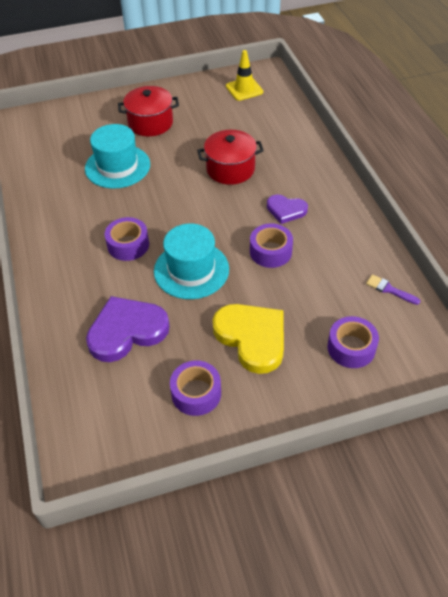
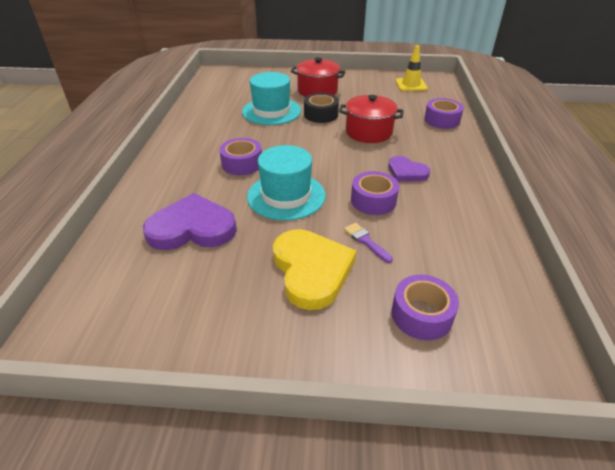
camera: 20 degrees right, 10 degrees down
(171, 157) = (321, 114): none -> black tape
(196, 393) = (219, 305): purple tape -> purple tape (442, 120)
(389, 289) = (493, 268): purple brush -> purple brush (366, 241)

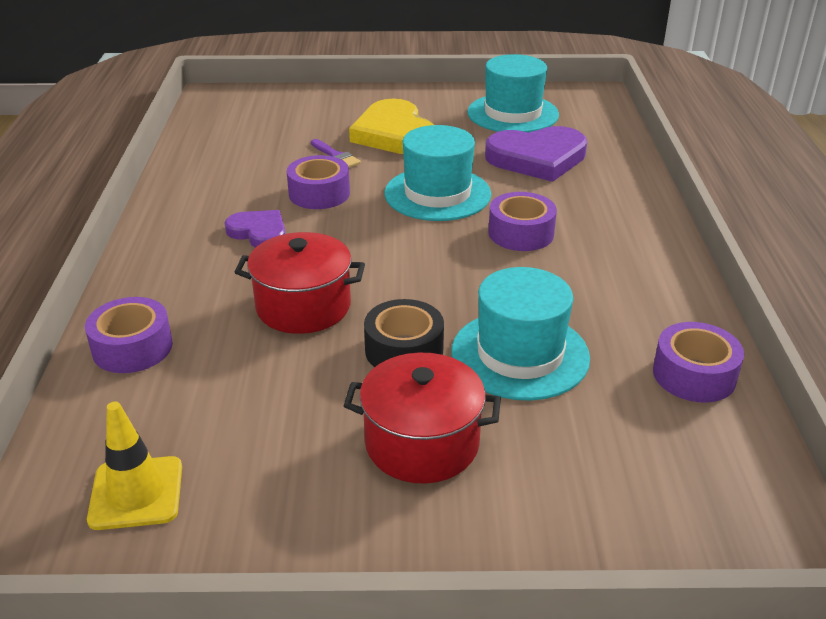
camera: 175 degrees right, 5 degrees down
(176, 299) = (513, 114): none -> turquoise hat
(421, 315) = (295, 114): purple tape -> purple tape (694, 375)

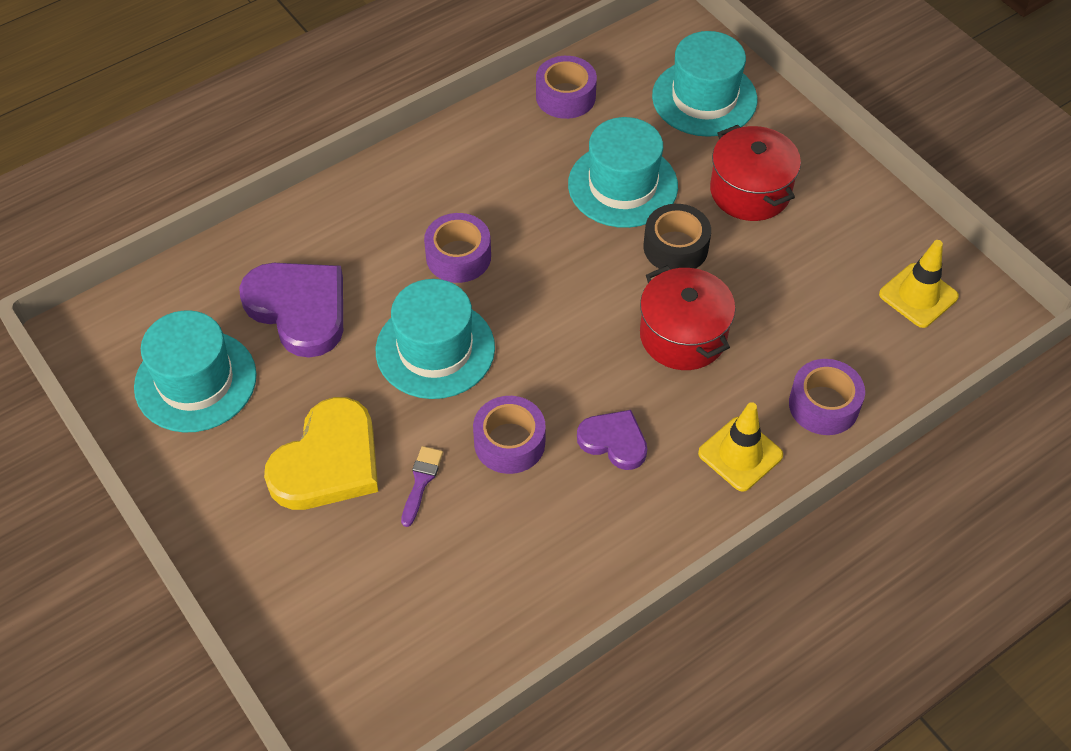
camera: 125 degrees left, 20 degrees up
(162, 281) = (740, 454): none -> yellow traffic cone
(259, 232) = (614, 441): purple heart -> purple heart turned 120 degrees clockwise
(611, 489) = (704, 98): none -> turquoise hat

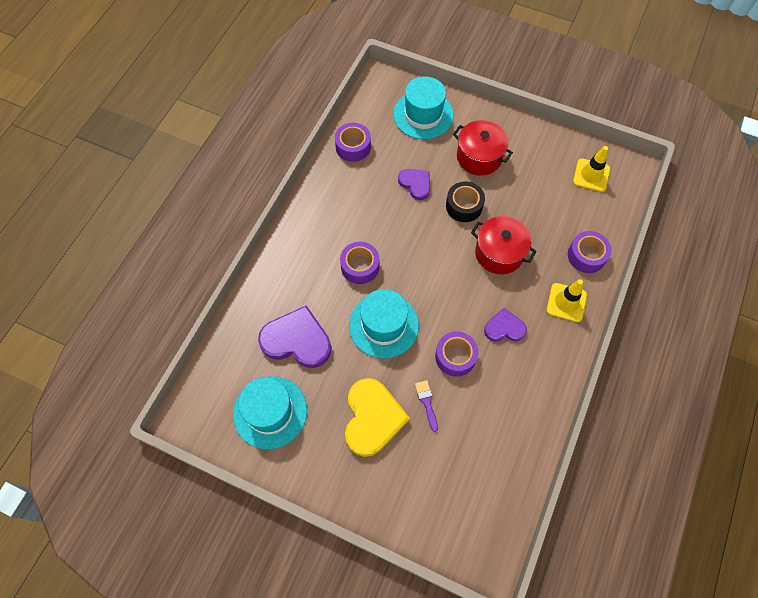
camera: 30 degrees left, 10 degrees up
(622, 185) = (415, 184): turquoise hat -> purple heart

